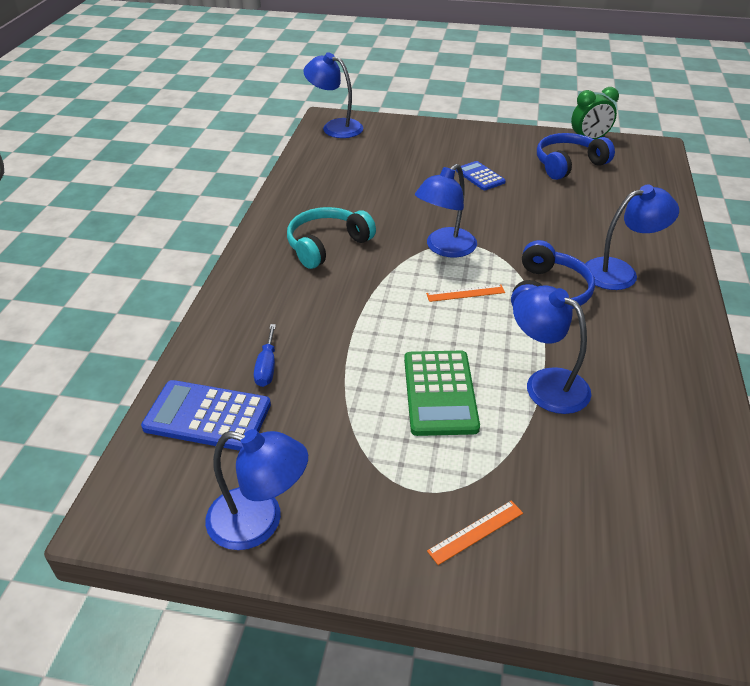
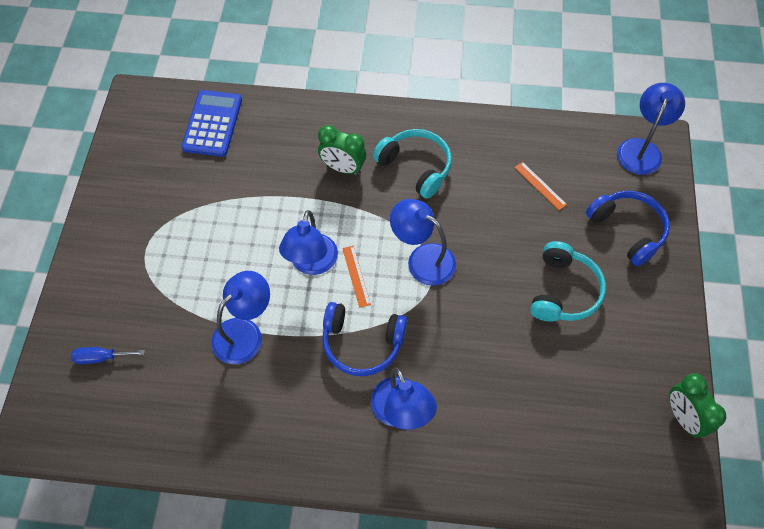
camera: 85 degrees right, 20 degrees up
(259, 522) = (127, 166): blue lamp -> blue lamp (311, 264)
(267, 367) = (260, 148): blue screwdriver -> blue screwdriver (101, 357)
(317, 296) = (343, 168): none -> green clock
(440, 393) = (234, 258): green calculator -> none
(476, 532) = (111, 281): orange ruler -> orange ruler (540, 186)
(480, 176) = (563, 291): blue calculator -> turquoise headphones
(568, 164) = (612, 386): blue headphones -> blue headphones (627, 230)

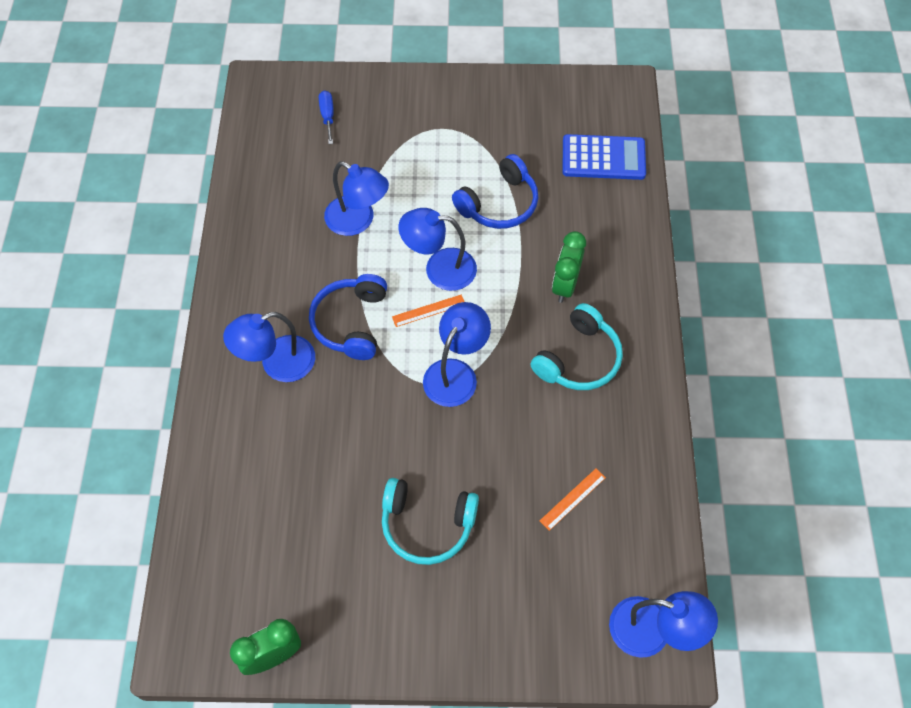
camera: 85 degrees right, 0 degrees up
(627, 230) = (520, 605): blue headphones -> blue headphones (499, 204)

